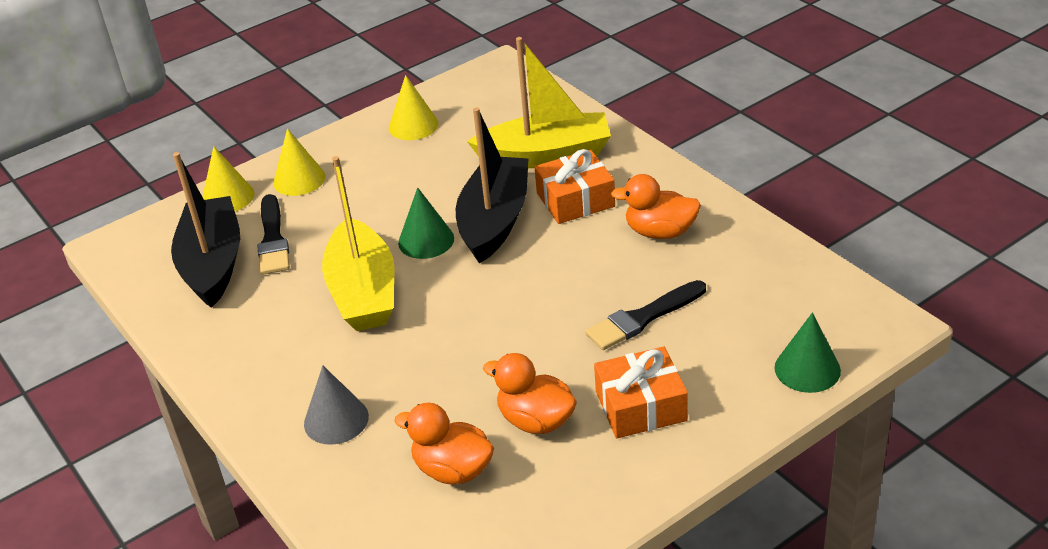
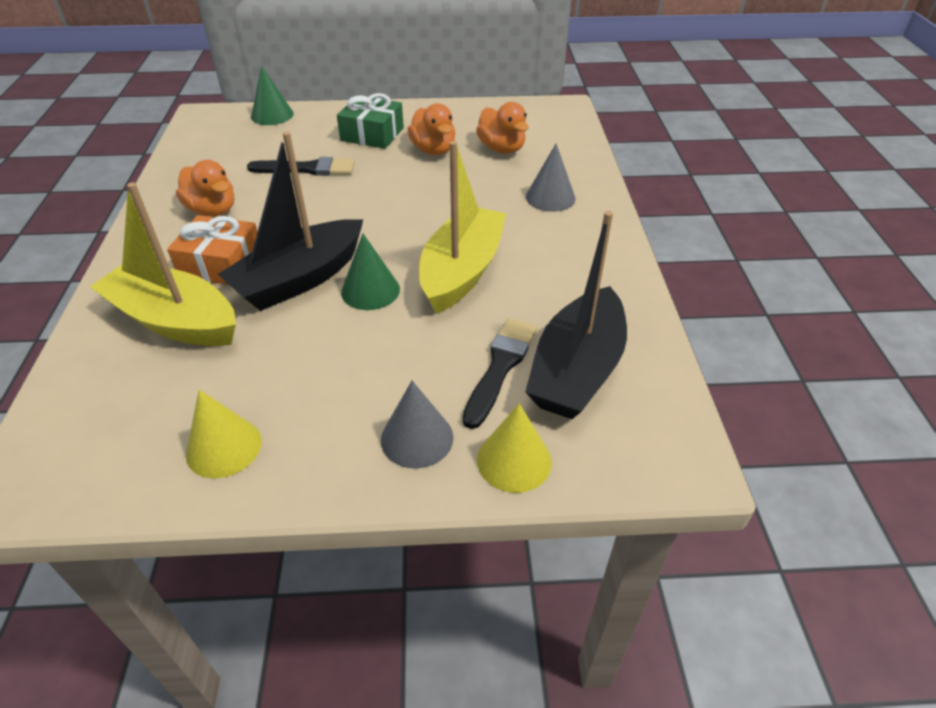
camera: 150 degrees left, 5 degrees up
(299, 179) = (417, 438): yellow cone -> grey cone
(641, 406) = (372, 134): orange gift -> green gift

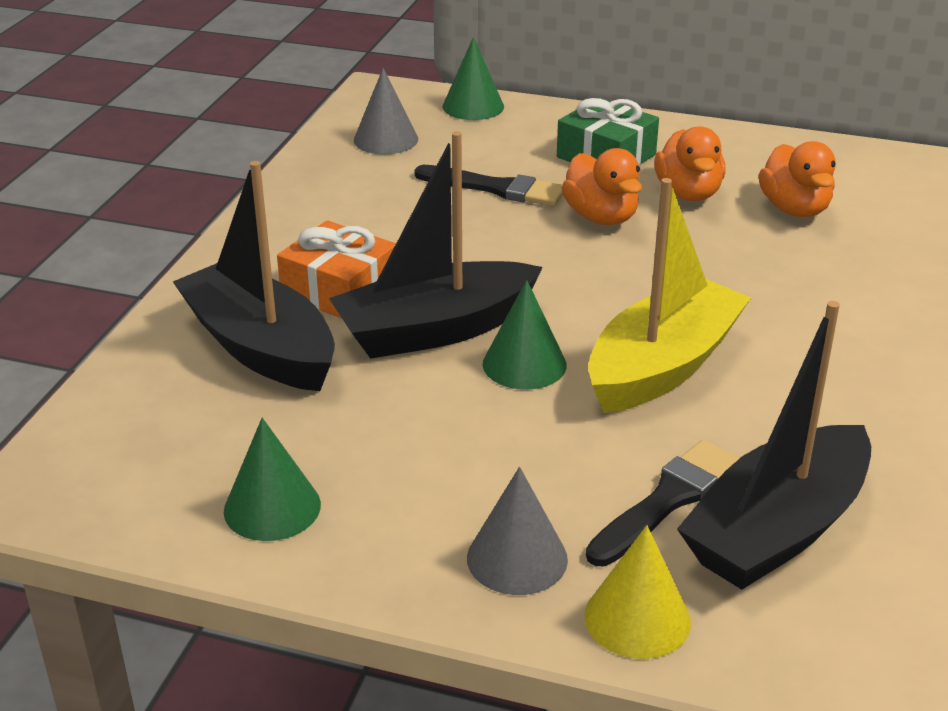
camera: 20 degrees right, 10 degrees down
(175, 320) = (260, 347): yellow boat -> black boat
(212, 210) = (351, 220): orange duck -> orange duck (601, 217)
(224, 447) = (272, 507): yellow cone -> green cone
(550, 197) = (841, 292): grey cone -> grey cone (386, 139)

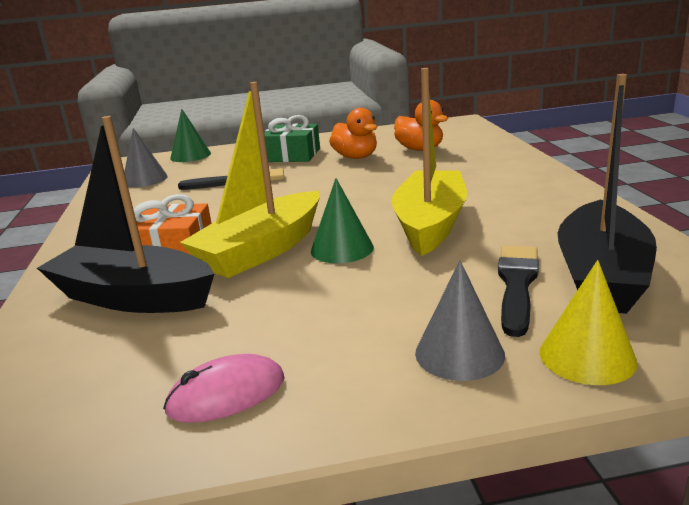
camera: 25 degrees left, 10 degrees down
(272, 507) = (226, 394): green cone -> pink mouse
(435, 330) = (262, 250): black boat -> yellow boat
(601, 217) = (316, 177): orange duck -> none

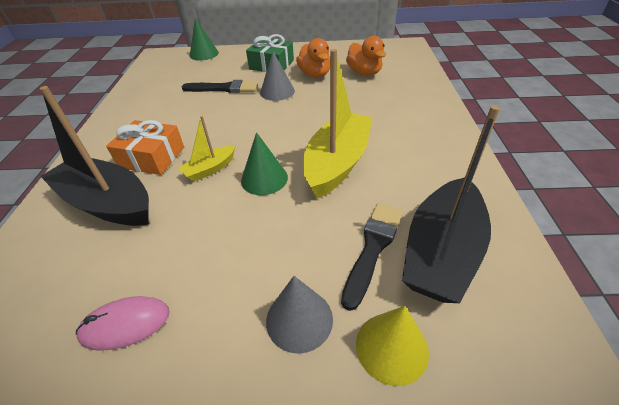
camera: 10 degrees right, 20 degrees up
(144, 179) = (164, 75): grey cone -> grey cone (277, 91)
(262, 250) = (210, 169): yellow boat -> yellow boat, size x0.49

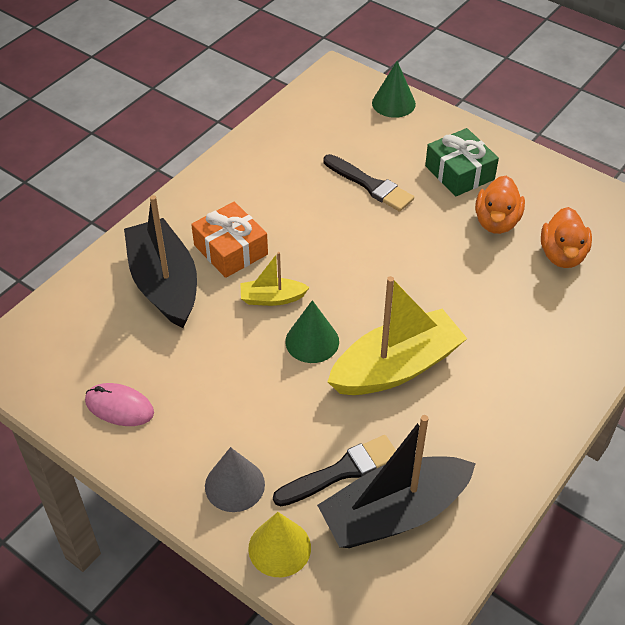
camera: 35 degrees right, 5 degrees up
(277, 91) = (425, 226): grey cone -> none

